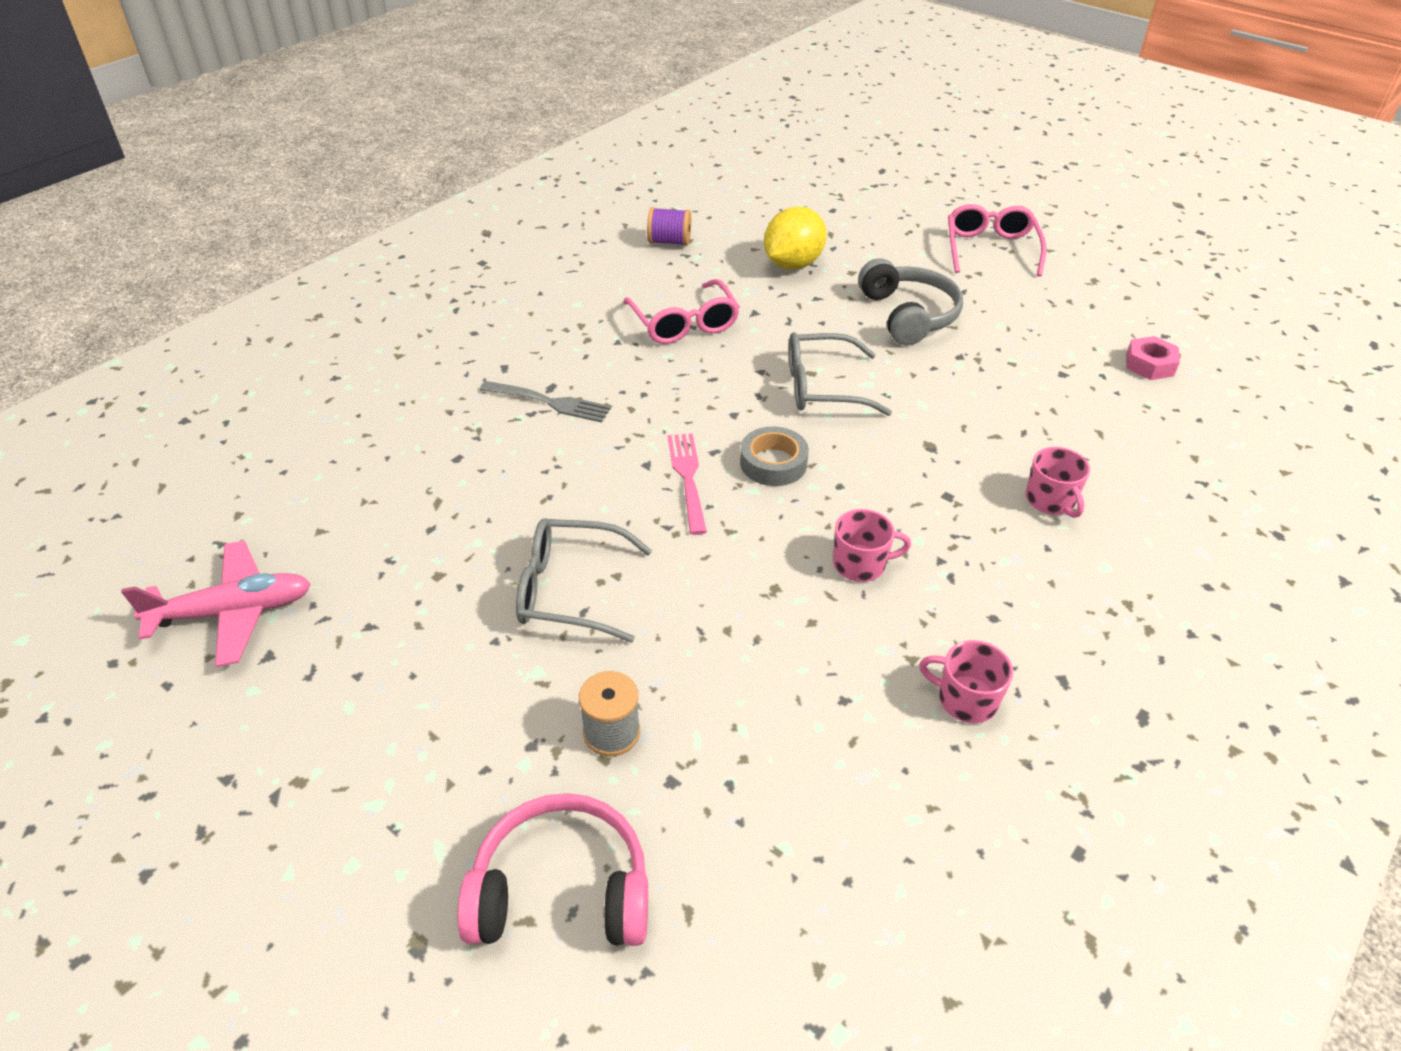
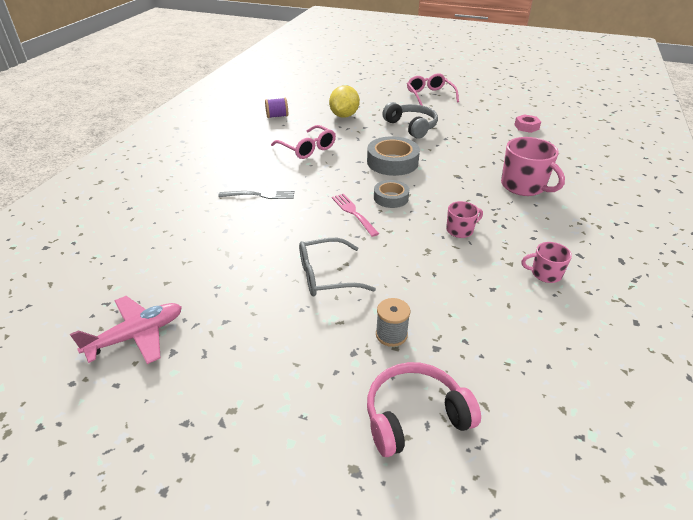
camera: 20 degrees left, 5 degrees down
(822, 387) = (392, 162): grey glasses -> grey tape
(1050, 500) = (524, 186): pink mug -> pink mug, size x1.82

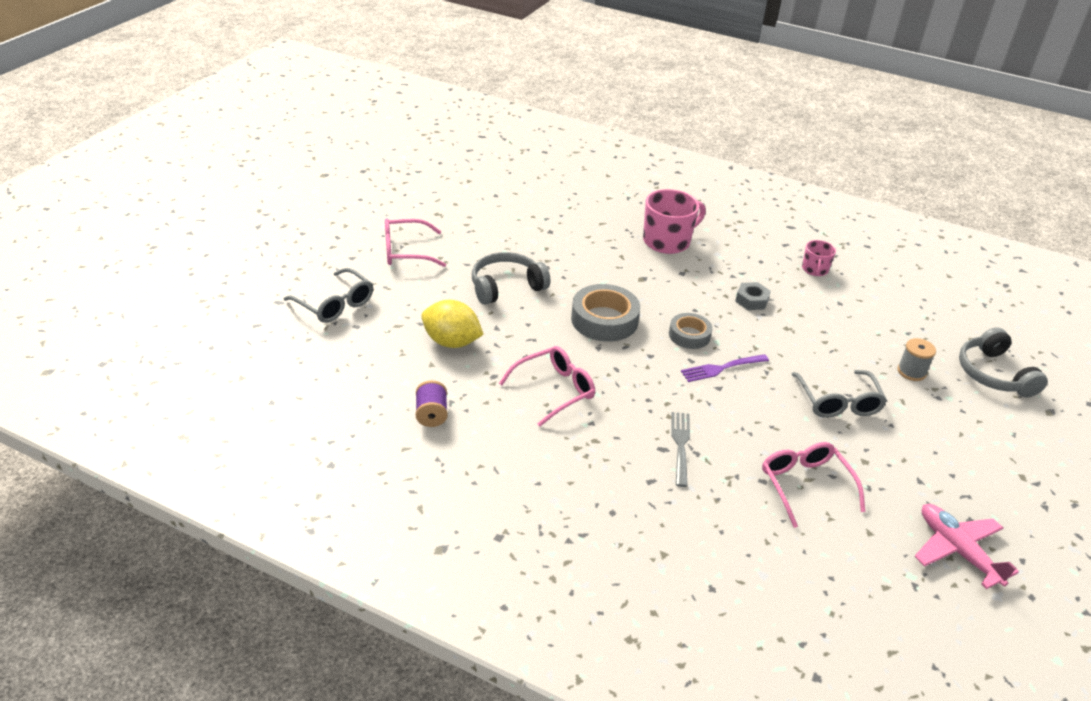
camera: 85 degrees left, 0 degrees up
(219, 251) = (805, 485): none -> pink glasses
(354, 213) = (722, 368): pink fork -> purple fork
(365, 84) = (335, 304): none -> grey glasses
(415, 416) = (993, 374): pink headphones -> grey headphones
(460, 230) = (751, 300): pink mug -> grey nut
(526, 127) = (529, 202): pink nut -> none

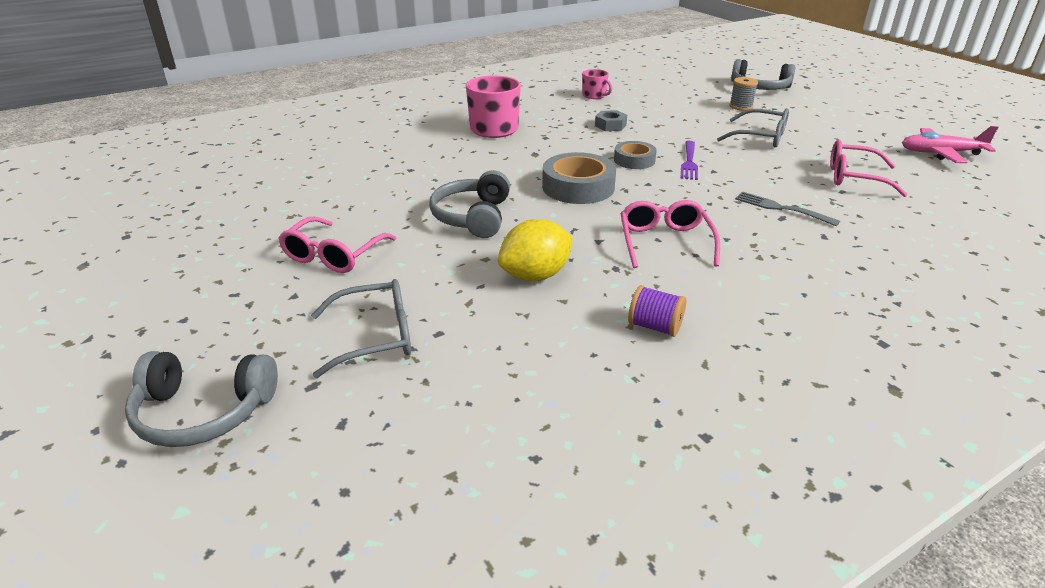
camera: 55 degrees left, 5 degrees down
(236, 278) = (203, 412): none -> grey headphones

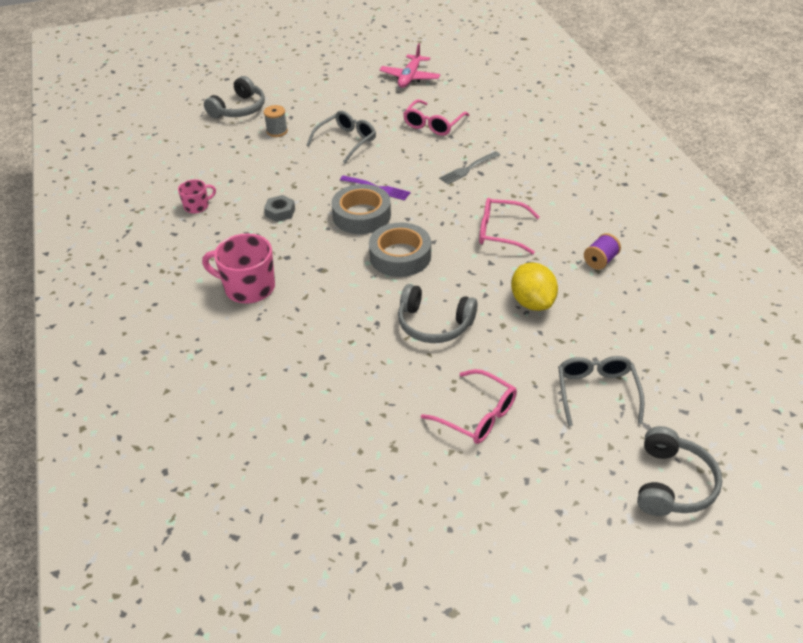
camera: 75 degrees left, 10 degrees up
(634, 160) = (361, 215): grey tape -> grey tape, size x1.63

